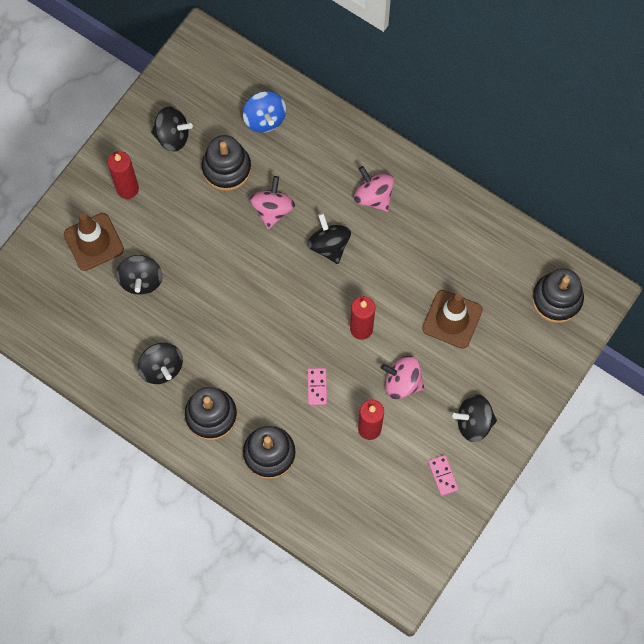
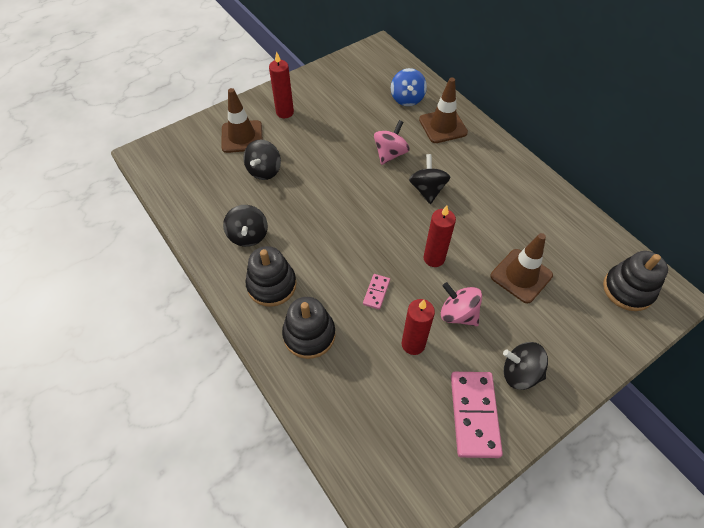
camera: 20 degrees right, 15 degrees down
(172, 136) = (333, 91): black spinning top -> none
(226, 168) = (365, 120): black stacking toy -> none
(319, 148) = (443, 126): none -> brown traffic cone
(373, 196) = (476, 167): pink spinning top -> none
(443, 475) = (474, 414): pink domino -> pink domino, size x2.04

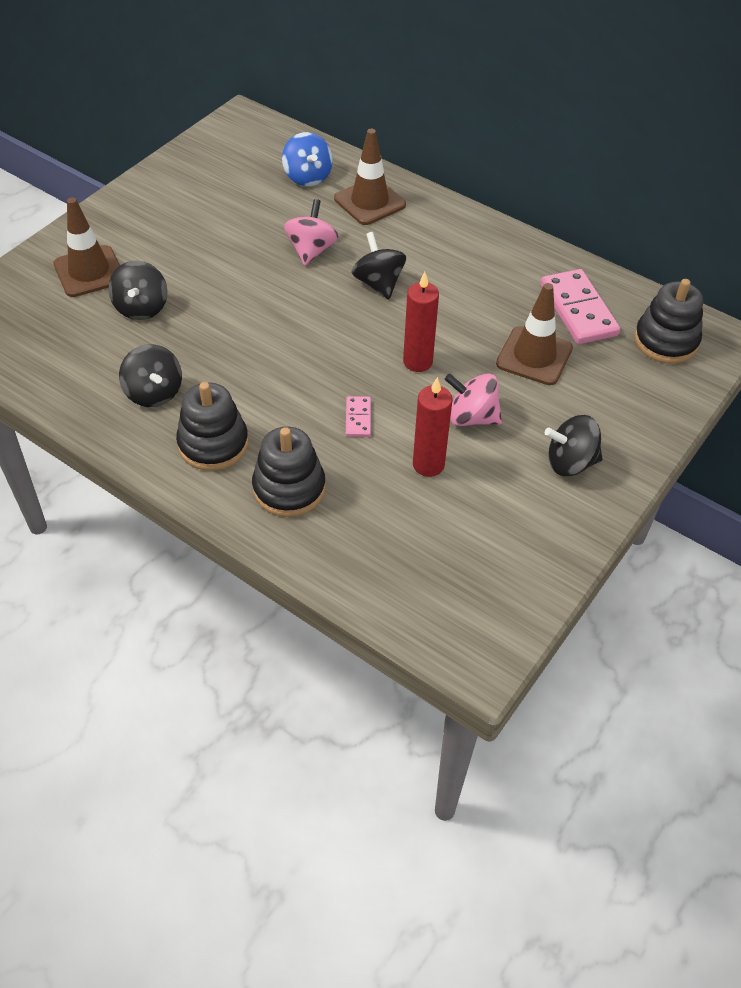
camera: 20 degrees left, 5 degrees down
(285, 112) = (139, 228): red candle -> none
(474, 414) = (531, 521): pink domino -> pink domino (578, 310)

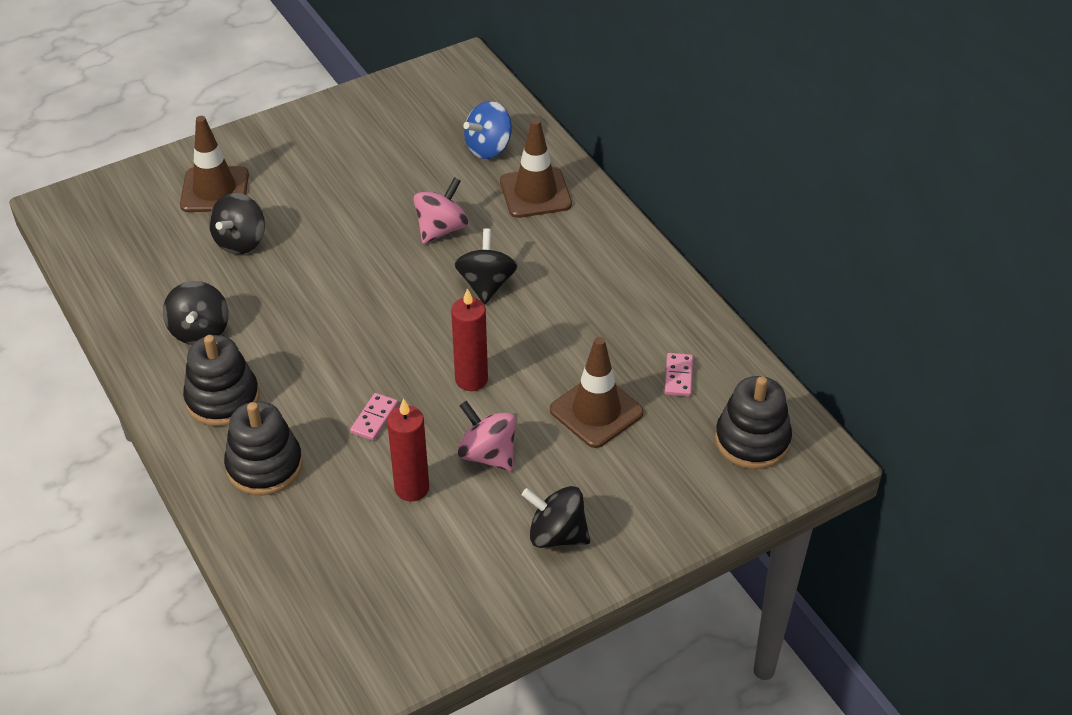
camera: 25 degrees right, 5 degrees down
(307, 177) = (488, 148): blue spinning top -> blue spinning top turned 45 degrees clockwise
(578, 310) = (678, 376): pink domino -> pink domino, size x0.49

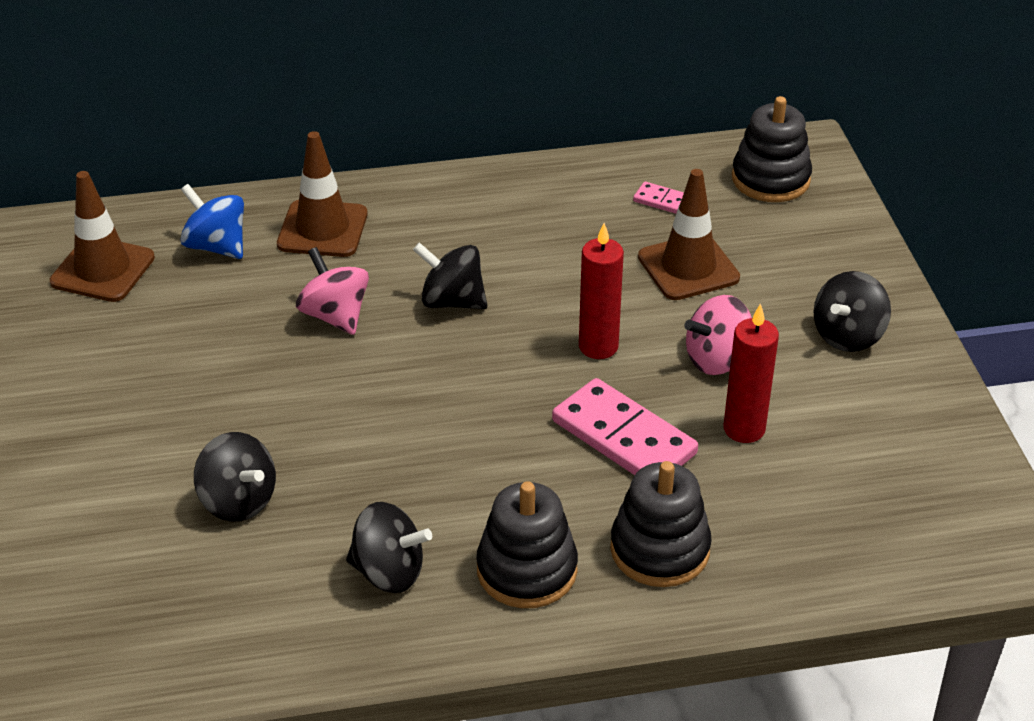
camera: 70 degrees left, 5 degrees down
(215, 190) = (113, 509): brown traffic cone -> brown traffic cone (103, 270)
(374, 418) = (623, 437): pink domino -> pink domino, size x2.04
(488, 148) = (216, 246): blue spinning top -> blue spinning top turned 150 degrees clockwise

